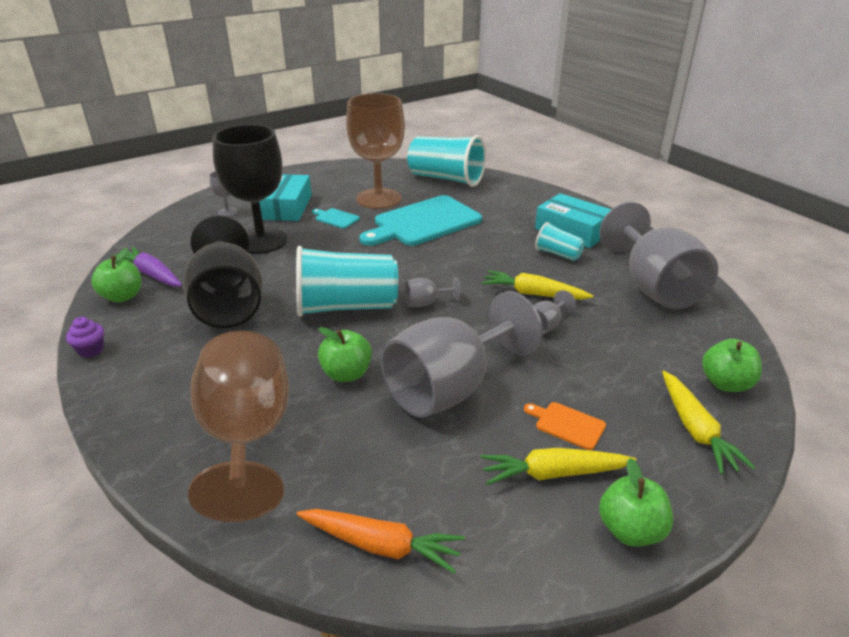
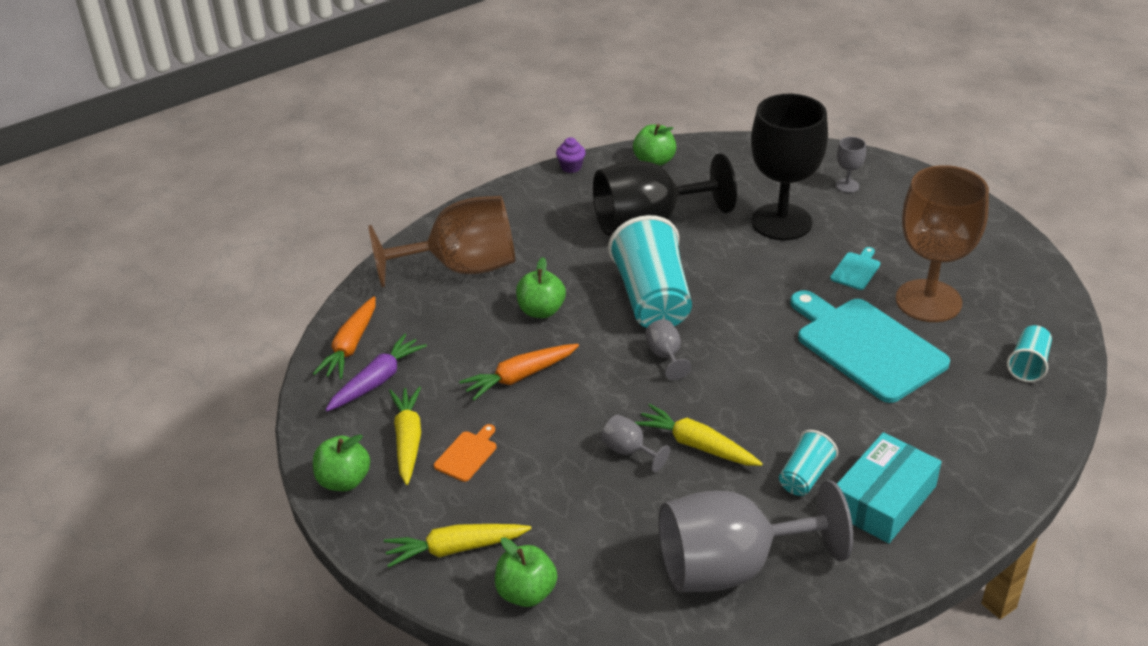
camera: 90 degrees right, 5 degrees up
(152, 274) = (696, 167): purple carrot -> purple carrot (377, 381)
(285, 207) = (875, 226): turquoise box -> none
(446, 179) = (1028, 364): turquoise cup -> turquoise cup, size x0.50
(449, 388) = (520, 377): grey goblet -> orange carrot
(533, 294) = (697, 445): yellow carrot -> yellow carrot turned 75 degrees counterclockwise

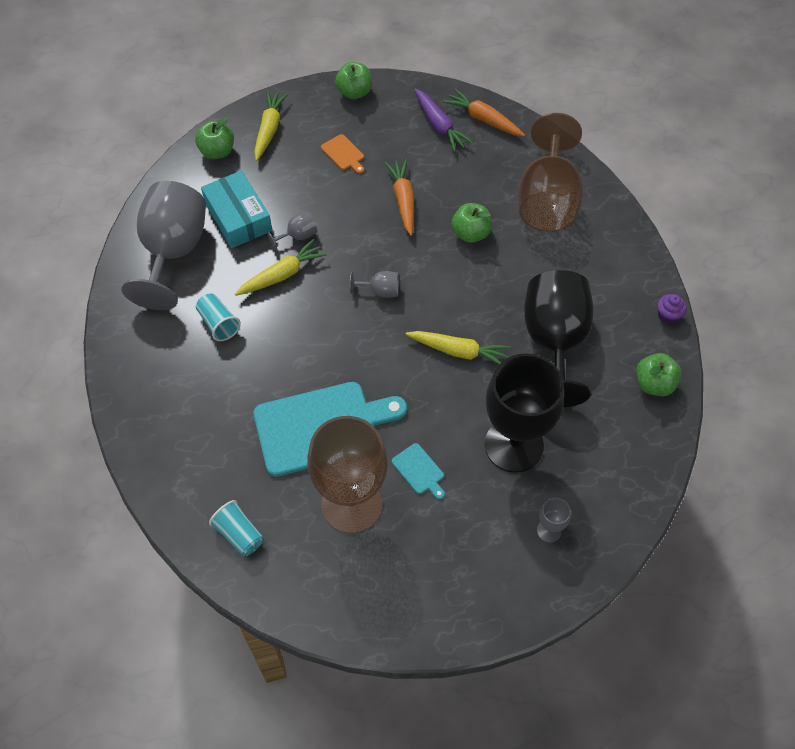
camera: 110 degrees right, 20 degrees up
(408, 440) = (373, 128): yellow carrot -> yellow carrot (458, 351)
(652, 299) = (450, 307): turquoise cup -> none
(883, 499) = (172, 358): turquoise box -> turquoise box (238, 217)

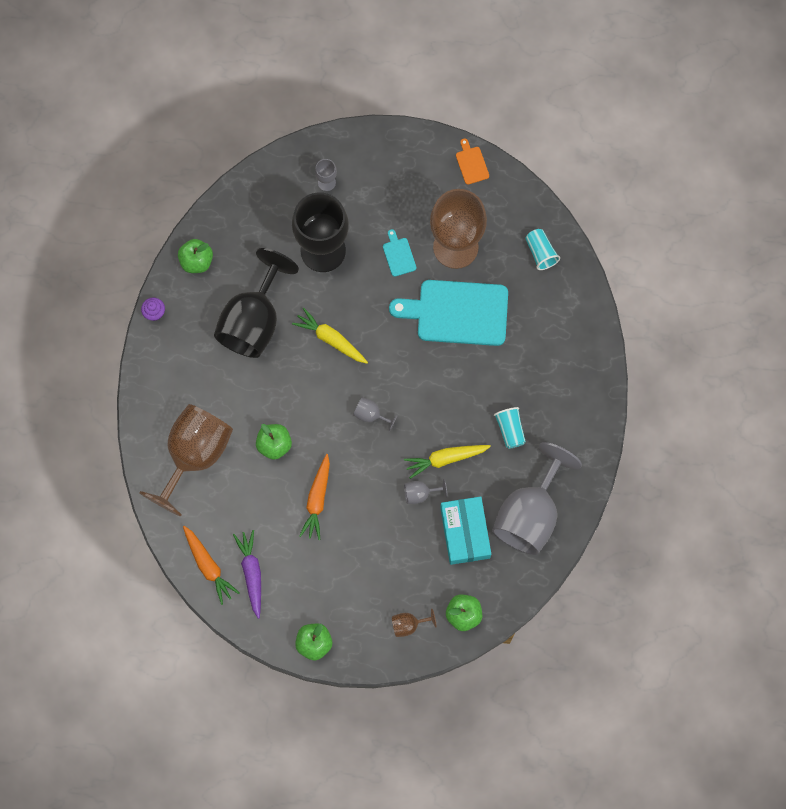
camera: 160 degrees left, 15 degrees up
(269, 129) = (408, 625): yellow carrot -> brown goblet
(343, 153) = (350, 571): orange cutting board -> orange cutting board (471, 164)

